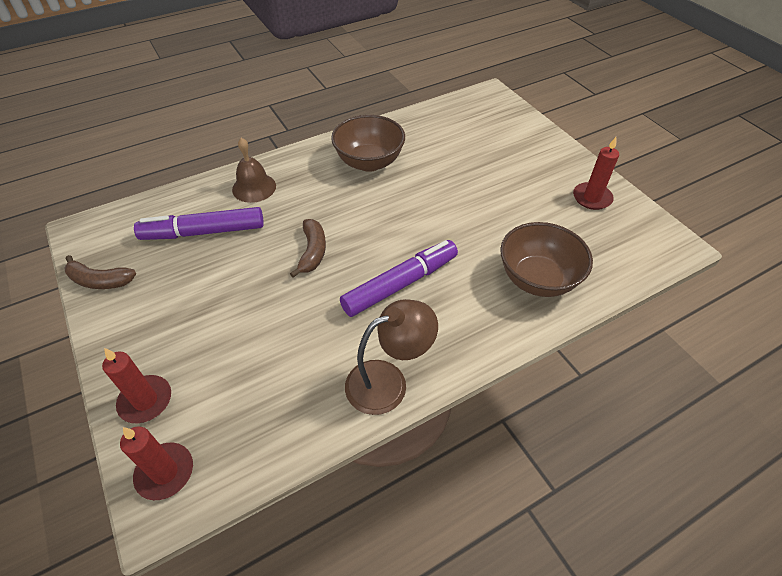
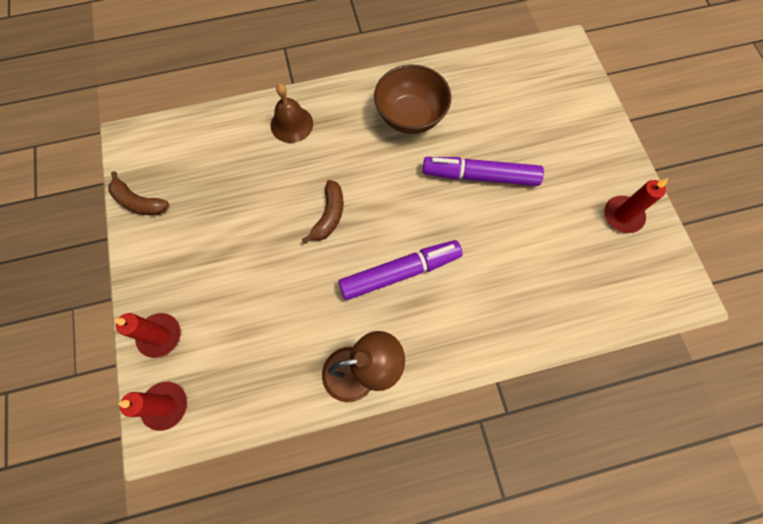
camera: 15 degrees right, 20 degrees up
(203, 232) = (235, 168): purple marker -> purple marker (480, 176)
(537, 279) = (530, 300): brown bowl -> none

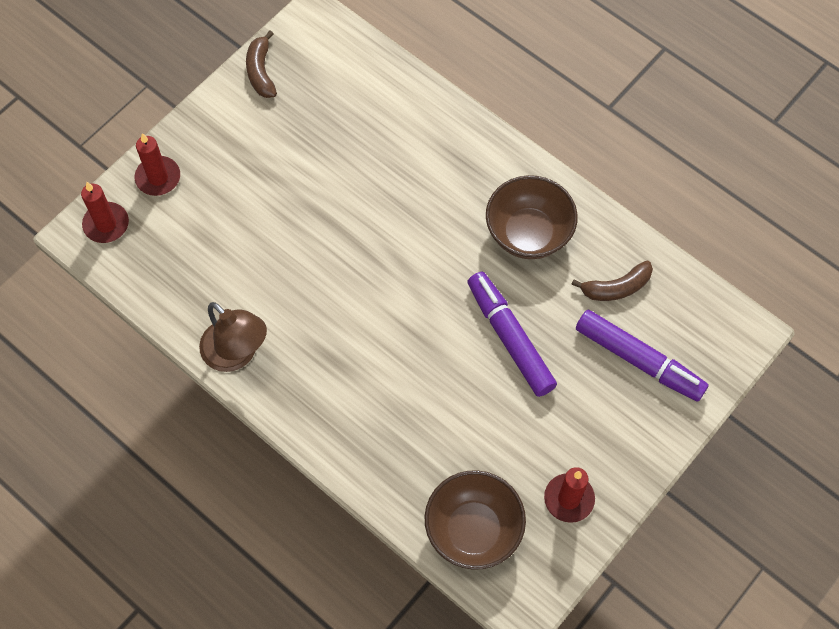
camera: 55 degrees right, 5 degrees down
(291, 124) = (435, 136): brown bell -> none
(329, 215) = (364, 232): brown banana -> brown banana (616, 287)
(400, 272) = (352, 328): purple marker -> purple marker (639, 360)
(612, 291) = (473, 530): none -> brown bowl

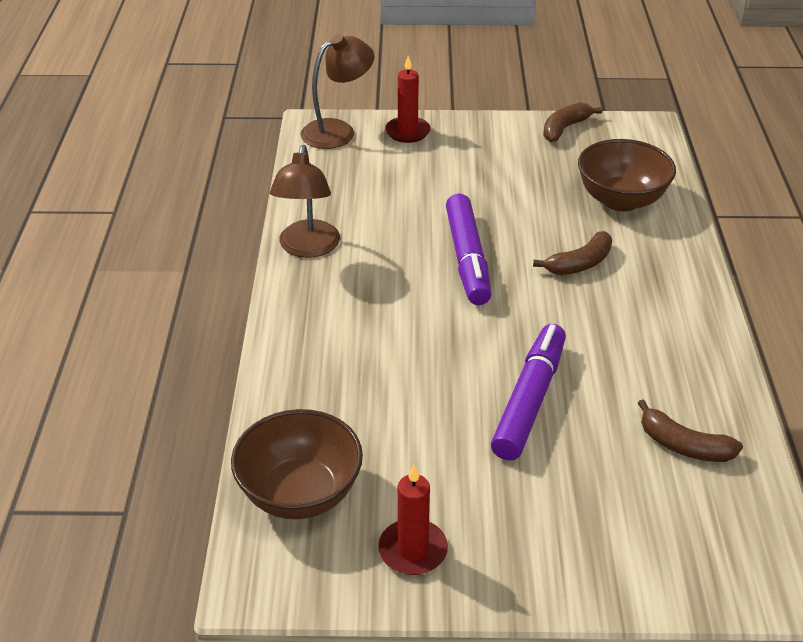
camera: 50 degrees right, 25 degrees down
(106, 224) = (338, 131): red candle -> brown lamp
(416, 198) = (580, 264): none -> brown banana
(528, 233) = (648, 350): brown bowl -> brown bowl (621, 200)
(639, 360) = (631, 513): purple marker -> purple marker (467, 259)

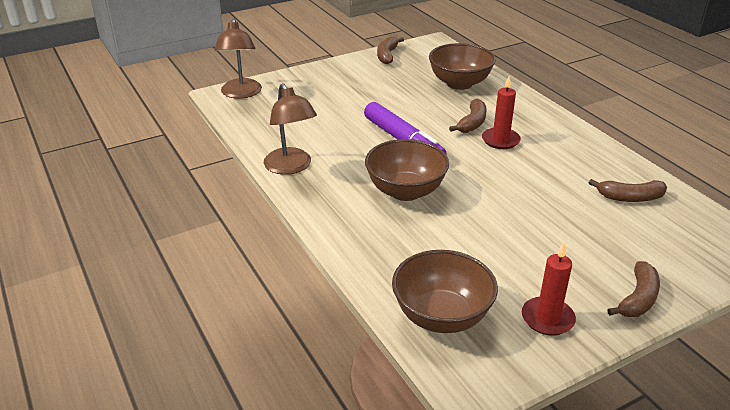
camera: 30 degrees left, 5 degrees down
(338, 131) = (241, 93): brown lamp -> brown lamp turned 150 degrees clockwise
(406, 326) = (405, 191): none -> brown bowl
(407, 132) = (290, 82): red candle -> red candle (500, 140)
(529, 400) = (523, 205): purple marker -> none
(547, 577) = (638, 299): none -> brown banana

